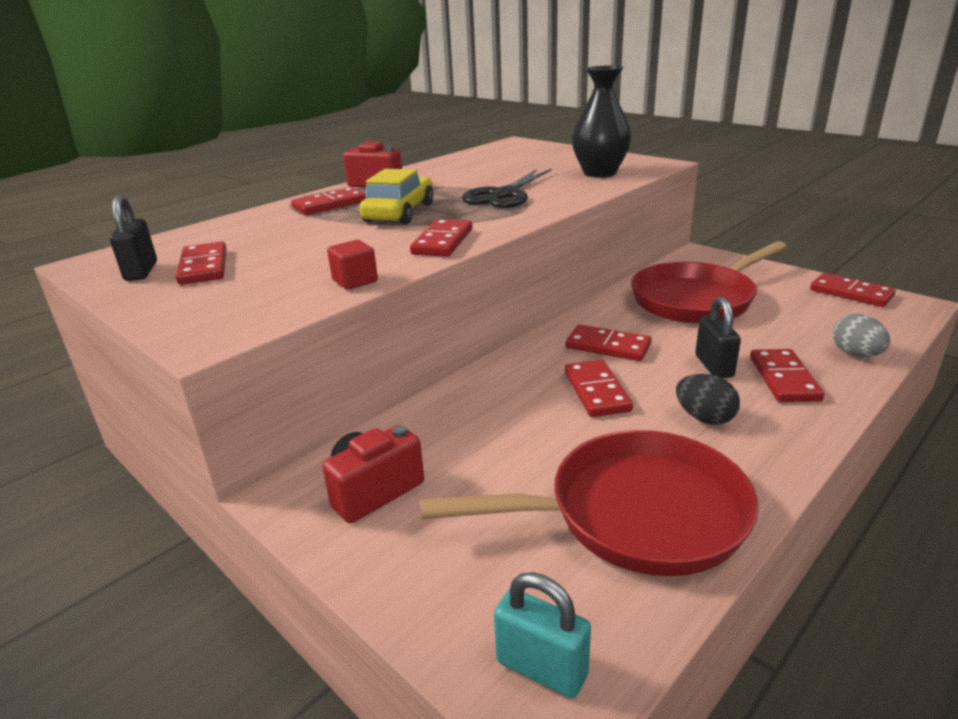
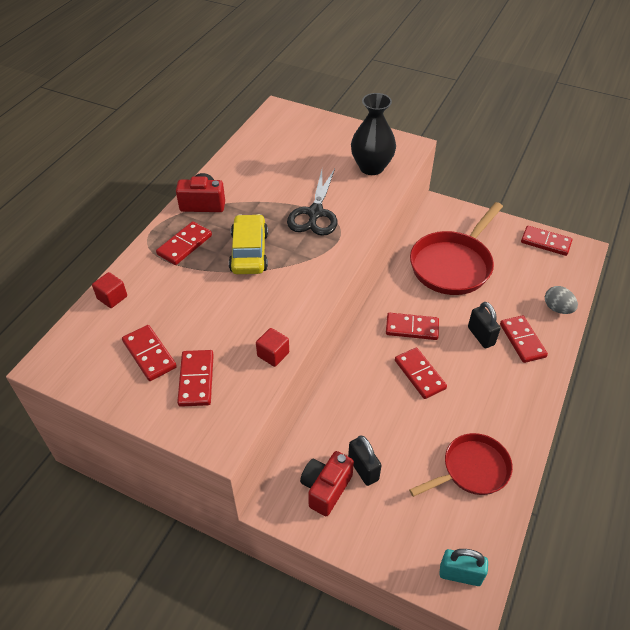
camera: 20 degrees left, 20 degrees up
(141, 271) = (104, 368): black padlock -> black padlock (363, 469)
(212, 229) = (112, 297): none -> red cube
(442, 242) = (305, 292): red domino -> red domino (196, 379)
(635, 514) = (472, 469): red pan -> red pan, size x0.64
(704, 418) = (487, 385): black egg -> none

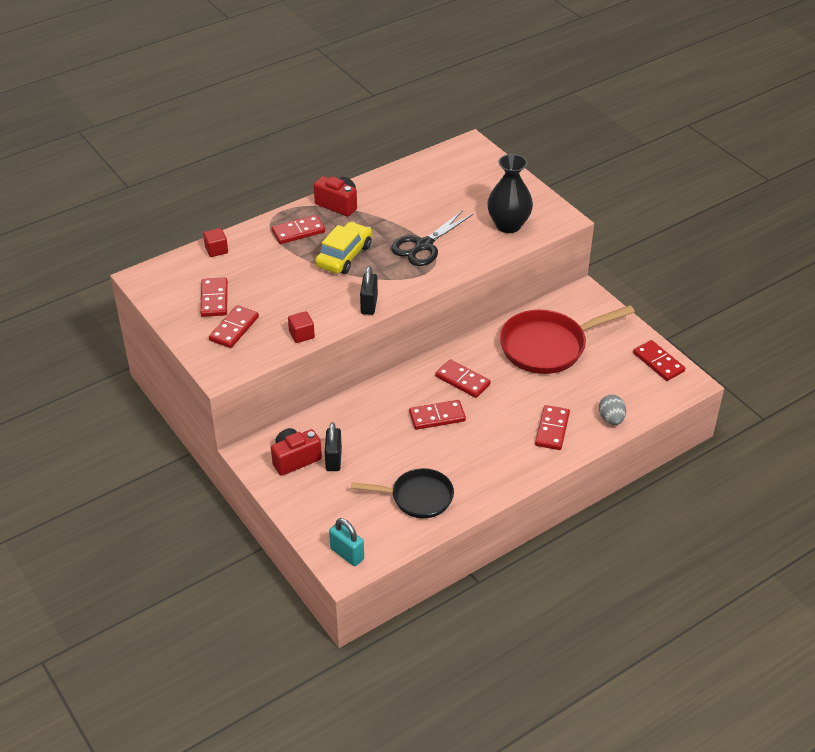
camera: 30 degrees right, 5 degrees down
(419, 374) = (437, 416): red domino -> red domino turned 75 degrees clockwise
(472, 469) = (418, 497): red pan -> black pan
(481, 336) = (518, 411): black padlock -> black padlock (369, 304)

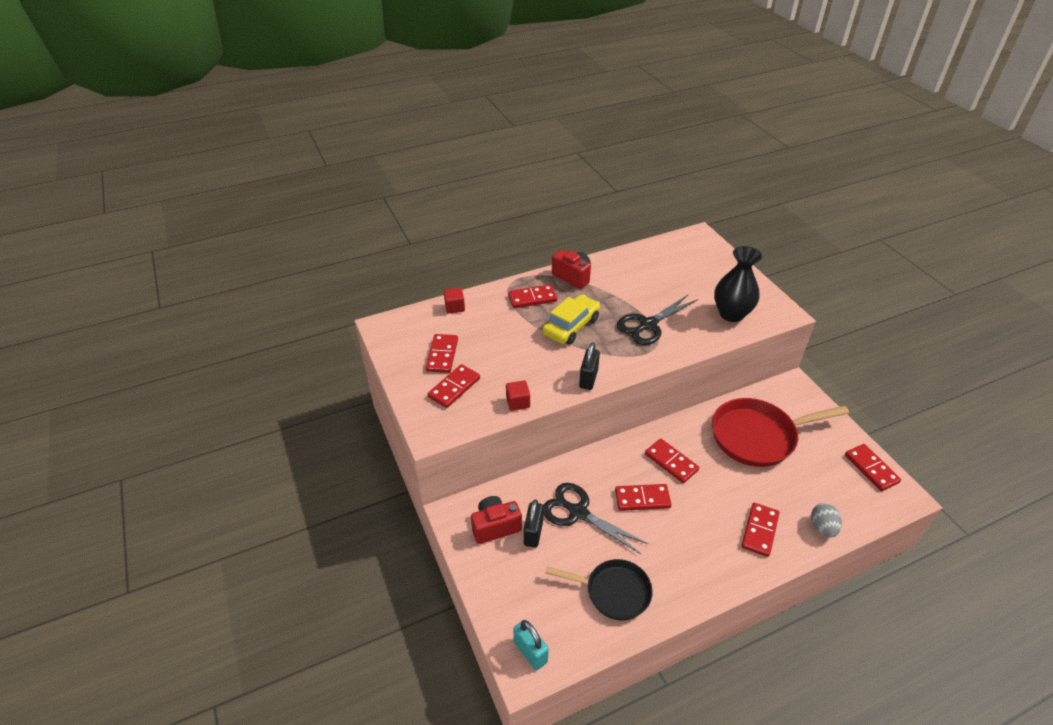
camera: 10 degrees right, 0 degrees up
(375, 437) = (578, 513): none -> black scissors

